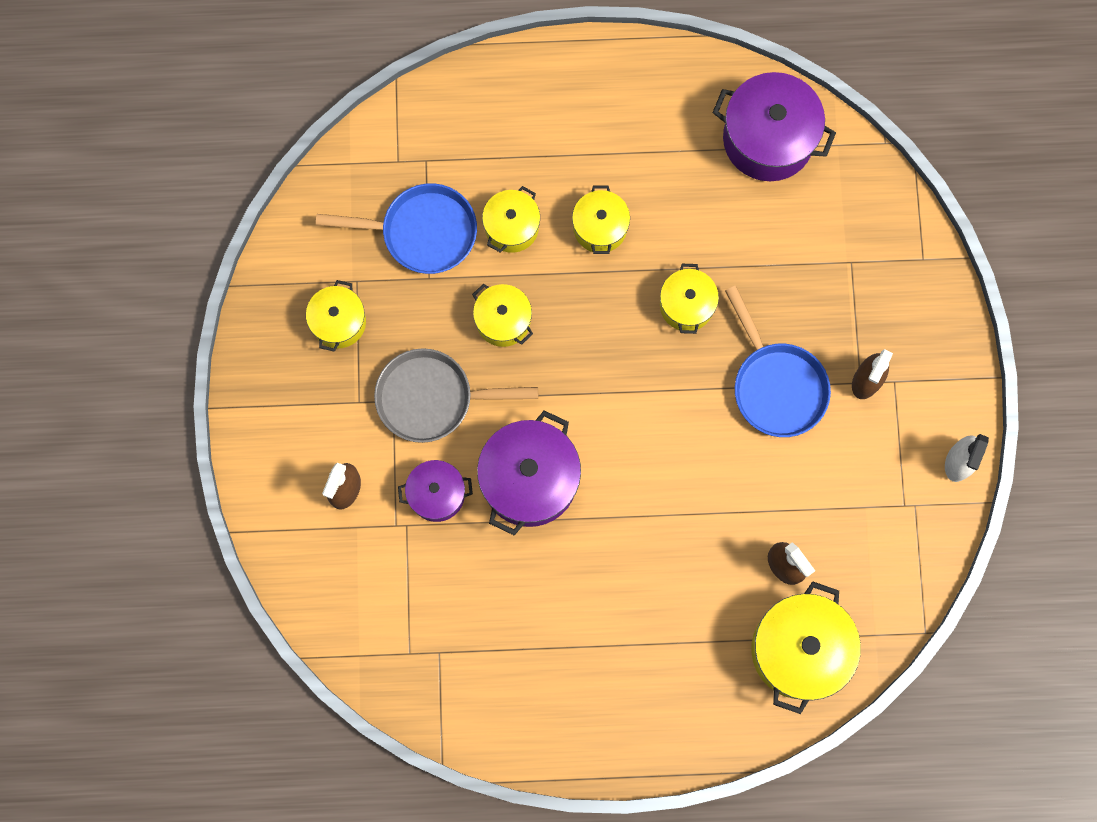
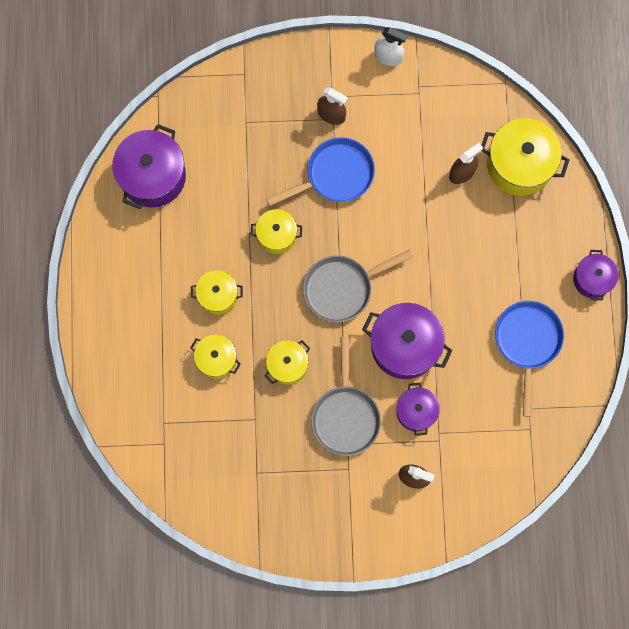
camera: 90 degrees left, 0 degrees up
(339, 322) = (288, 485): yellow pot -> none
(422, 232) = (219, 424): blue pan -> blue pan (527, 342)
(611, 394) = (342, 288): none -> grey pan
(627, 752) = (592, 279): none -> purple pot

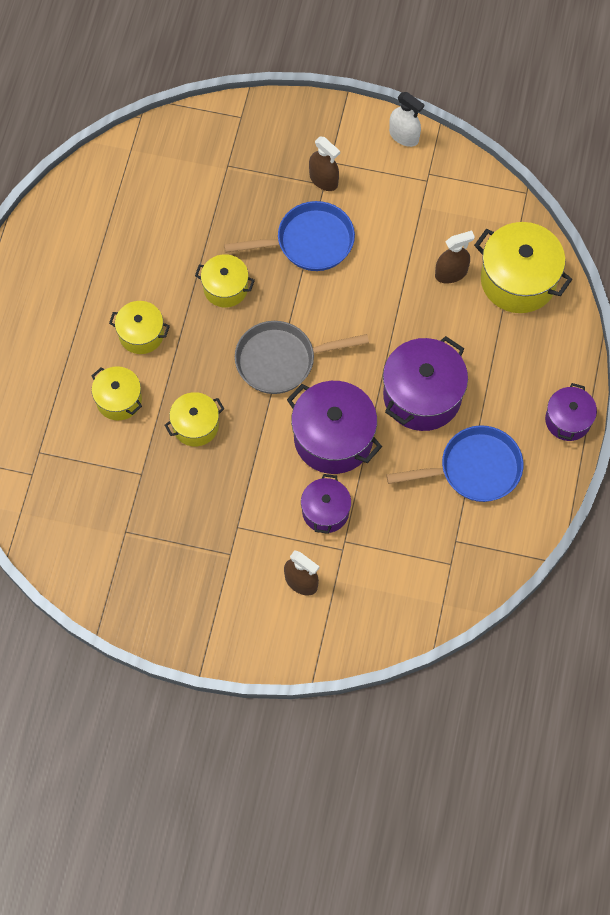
camera: 15 degrees right, 10 degrees down
(153, 176) = (109, 196): purple pot -> purple pot (422, 396)
(345, 416) = (244, 496): grey pan -> none
(527, 342) = (474, 469): blue pan -> blue pan turned 60 degrees clockwise

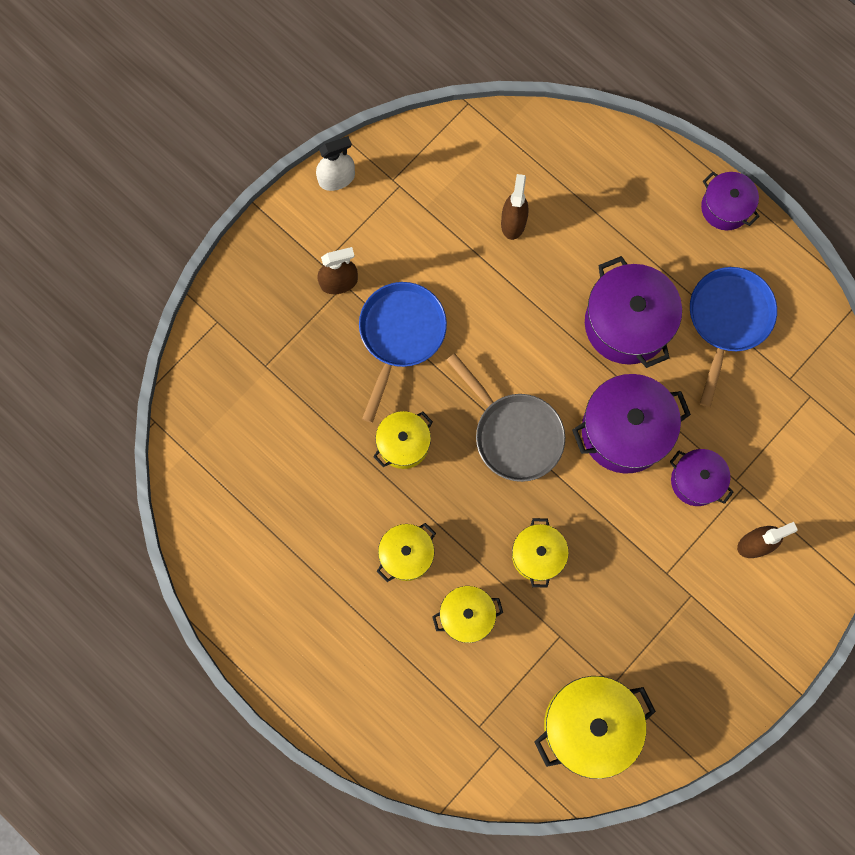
camera: 60 degrees left, 10 degrees up
(281, 360) = (514, 434): grey pan -> grey pan turned 60 degrees counterclockwise
(518, 280) = (557, 166): yellow pot -> yellow pot (589, 725)

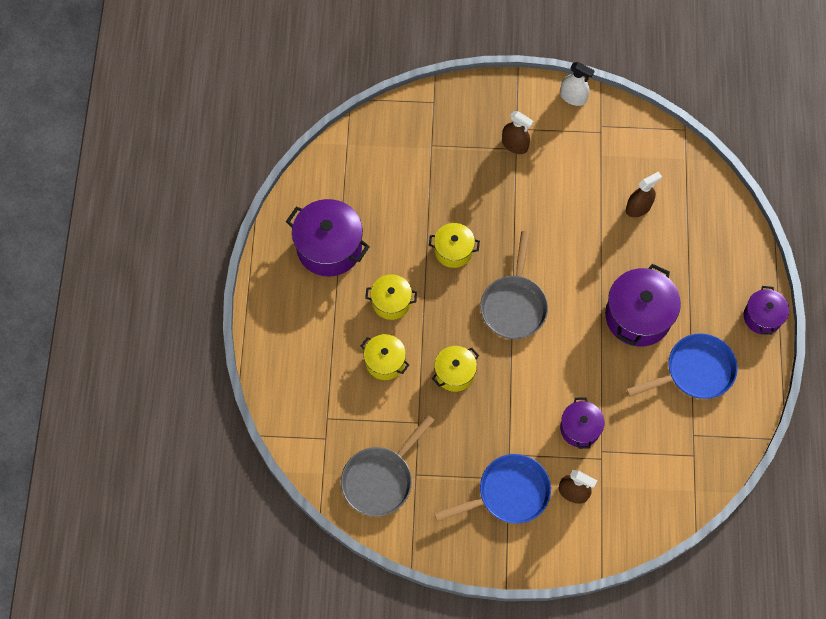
camera: 50 degrees right, 10 degrees down
(400, 335) = (514, 200): blue pan -> blue pan (508, 493)
(589, 725) = (380, 479): yellow pot -> grey pan
(624, 431) = (572, 364): purple pot -> purple pot (329, 247)

